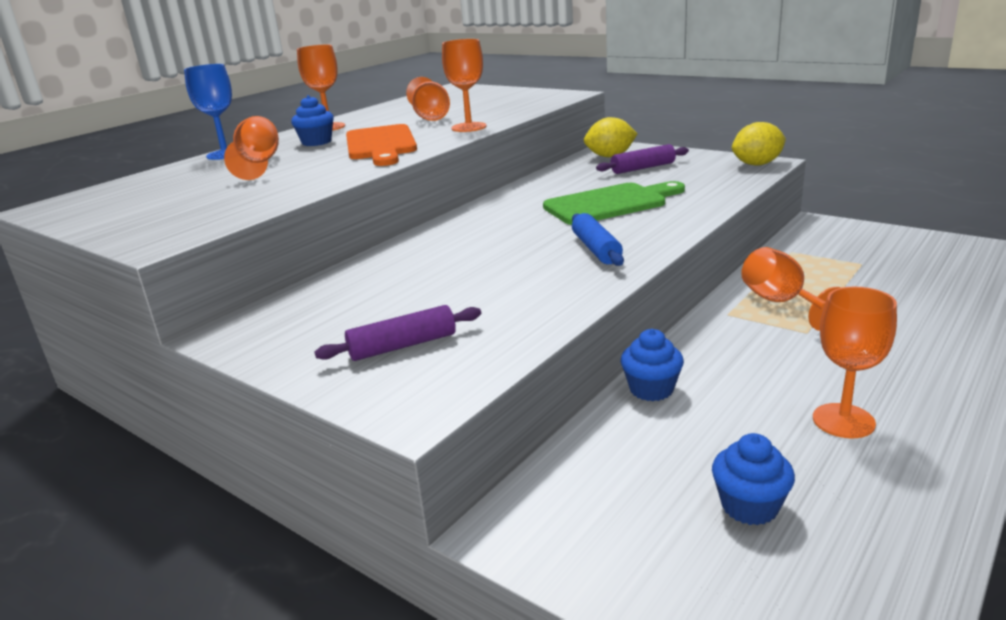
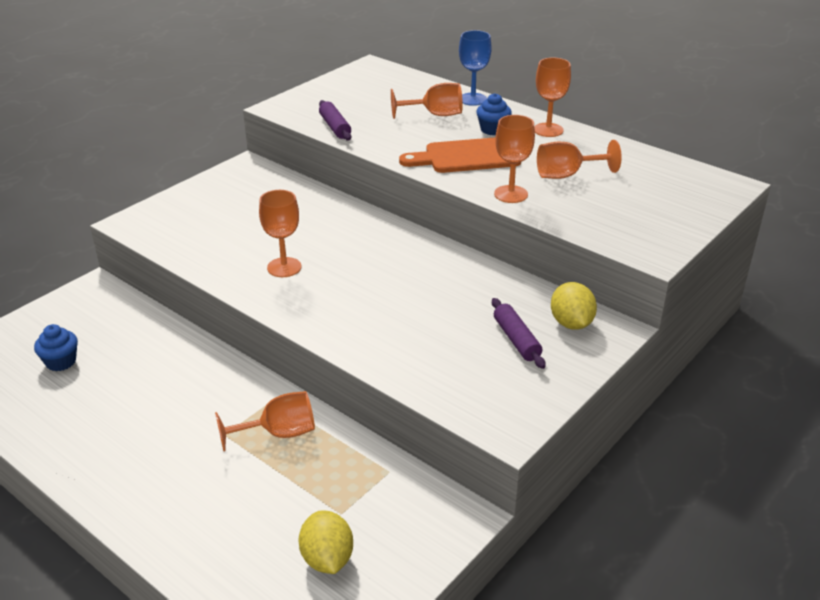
camera: 90 degrees right, 10 degrees up
(403, 345) = (197, 217): purple rolling pin -> purple rolling pin (335, 127)
(596, 249) = (302, 290): blue rolling pin -> none
(610, 204) = (406, 307): green cutting board -> none
(651, 389) = (186, 345): blue cupcake -> none
(757, 164) = (503, 422): yellow lemon -> yellow lemon (327, 559)
(843, 421) = (107, 417): orange goblet -> orange goblet (284, 267)

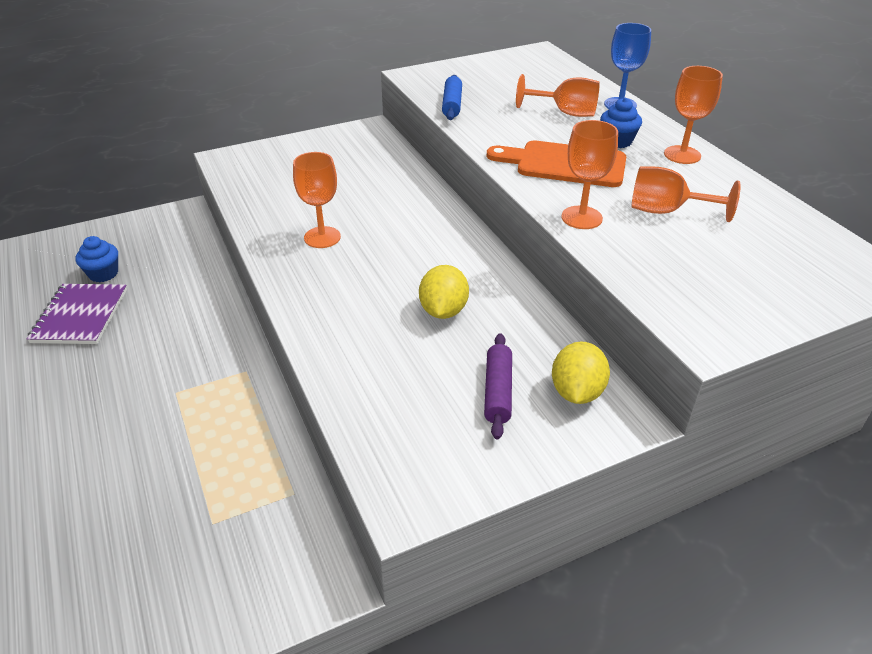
camera: 25 degrees right, 5 degrees up
(72, 403) = (80, 316): none -> purple notebook
(279, 433) = (223, 409): orange goblet -> none
(327, 559) = (160, 571): yellow lemon -> yellow lemon (443, 311)
(335, 127) = (452, 105): purple rolling pin -> blue rolling pin

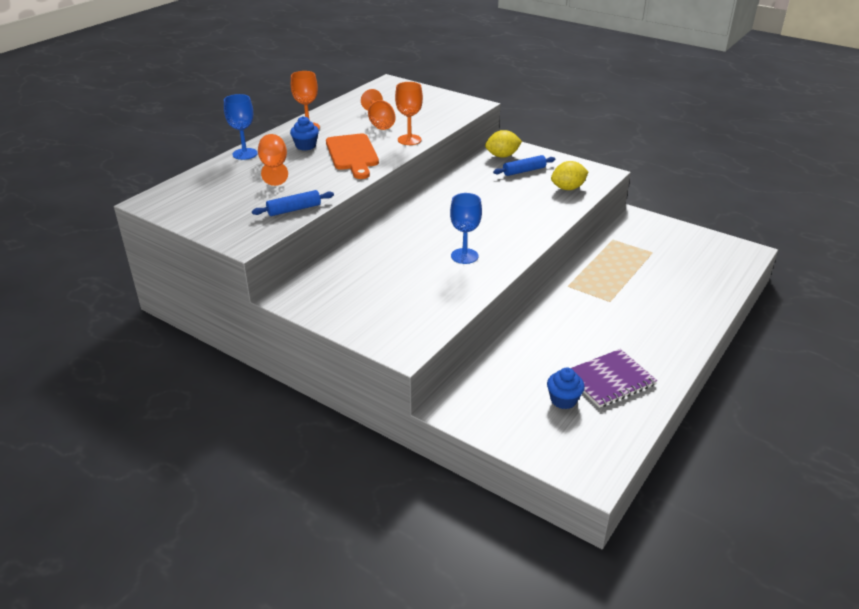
camera: 120 degrees left, 5 degrees down
(322, 237) = (464, 256): orange goblet -> blue goblet
(443, 311) = (486, 197): yellow lemon -> yellow lemon (568, 188)
(497, 391) = (524, 171): purple rolling pin -> blue rolling pin

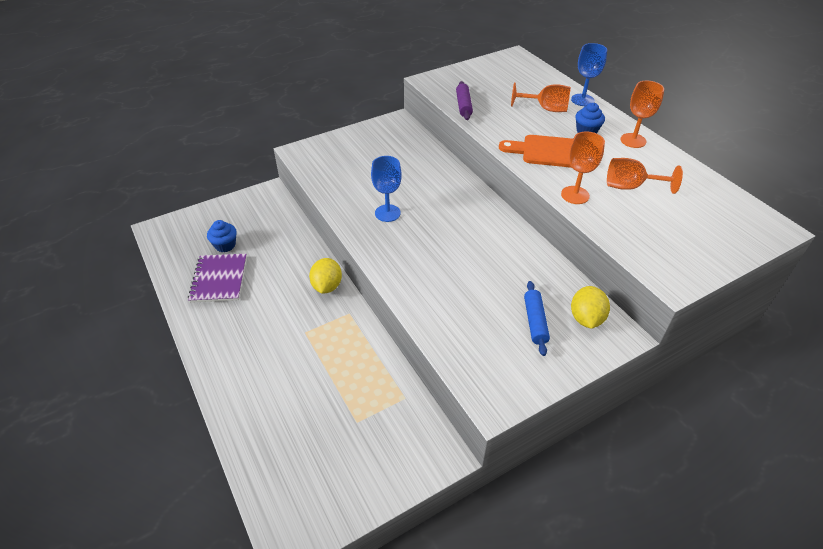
camera: 115 degrees right, 10 degrees up
(294, 209) = (463, 105): blue rolling pin -> purple rolling pin
(568, 188) = (471, 343): yellow lemon -> yellow lemon (327, 286)

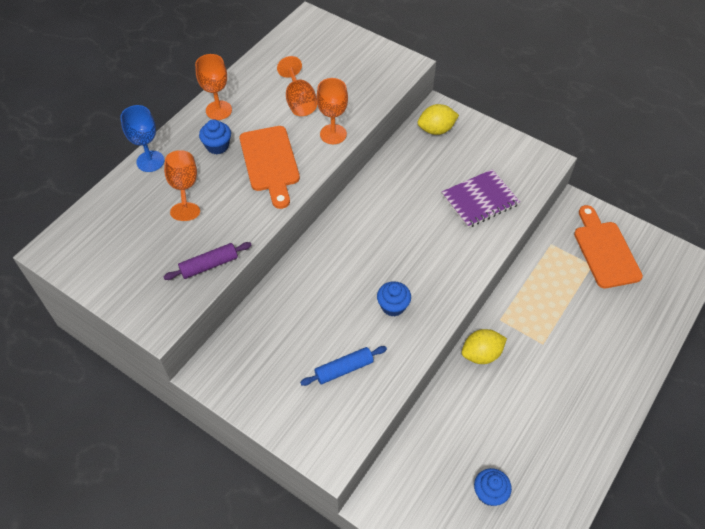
camera: 115 degrees left, 10 degrees up
(219, 279) = (537, 463): purple notebook -> purple notebook (480, 200)
(366, 446) = (605, 251): none -> orange cutting board
(387, 213) = (393, 306): blue goblet -> blue cupcake
(535, 321) = (459, 157): blue rolling pin -> blue rolling pin (344, 369)

